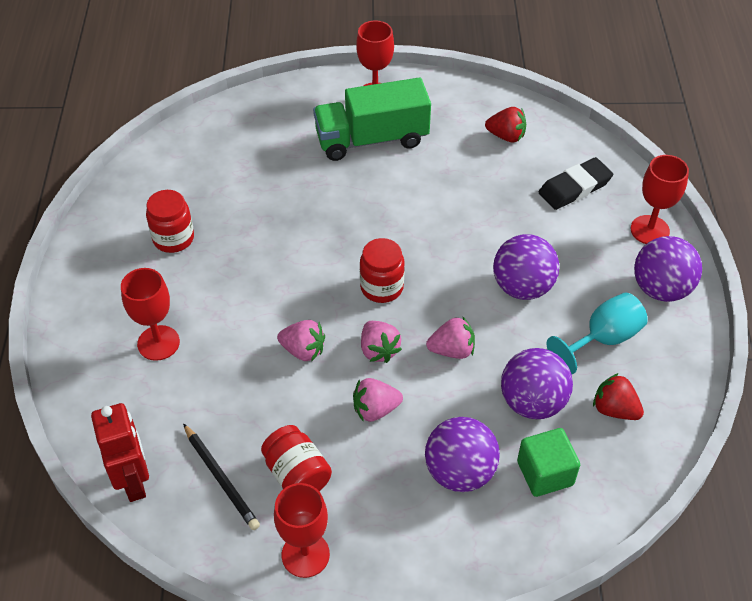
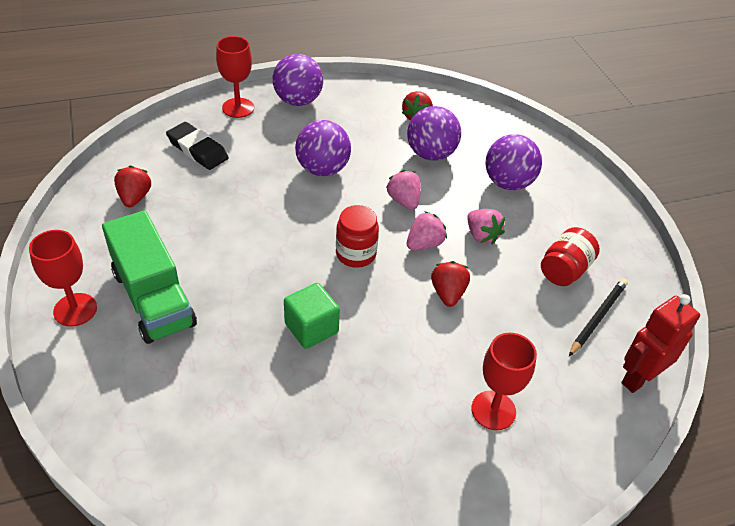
camera: 110 degrees left, 5 degrees down
(173, 238) = (352, 445): red jar -> none
(303, 350) = (448, 293): pink strawberry -> red strawberry
(305, 554) = (621, 251): red goblet -> none
(545, 473) = (484, 143): green cube -> green cube (311, 328)
(603, 339) = (357, 125): turquoise goblet -> none

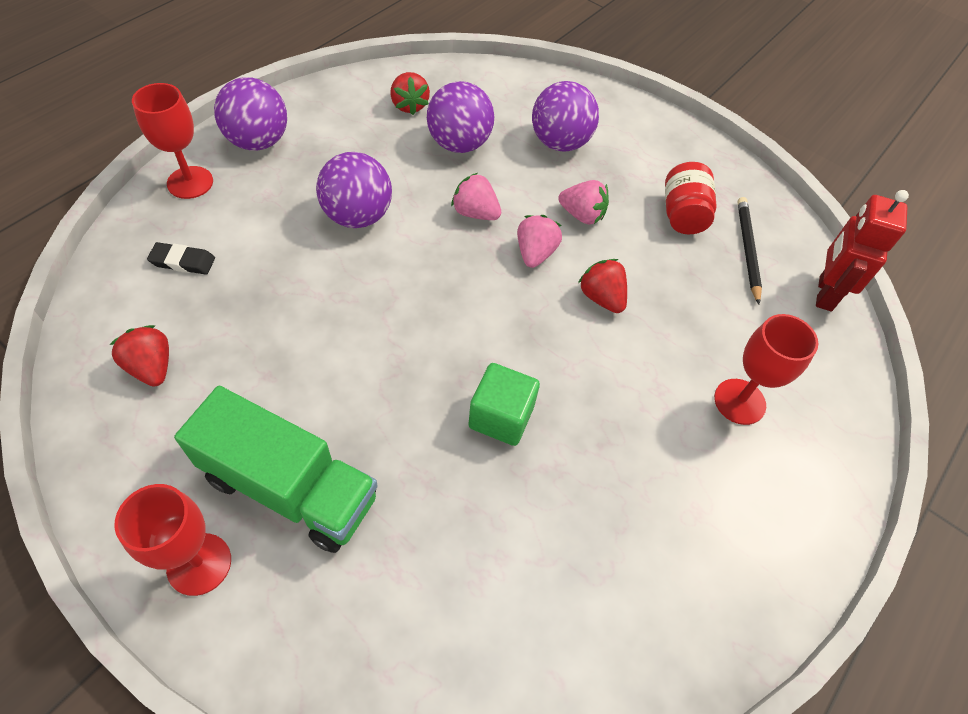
camera: 35 degrees left, 10 degrees up
(197, 149) = (183, 261): black eraser -> black eraser, size x0.64
(356, 254) = (476, 302): red jar -> none

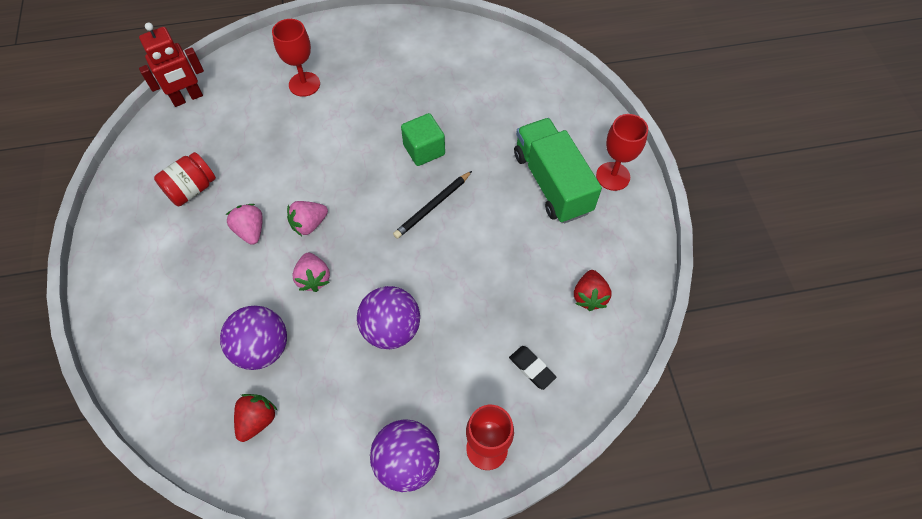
camera: 135 degrees left, 5 degrees up
(560, 143) = (193, 298): purple ball -> none
(601, 298) = (305, 173): red strawberry -> none
(747, 250) = (189, 145): black pencil -> black pencil (432, 206)

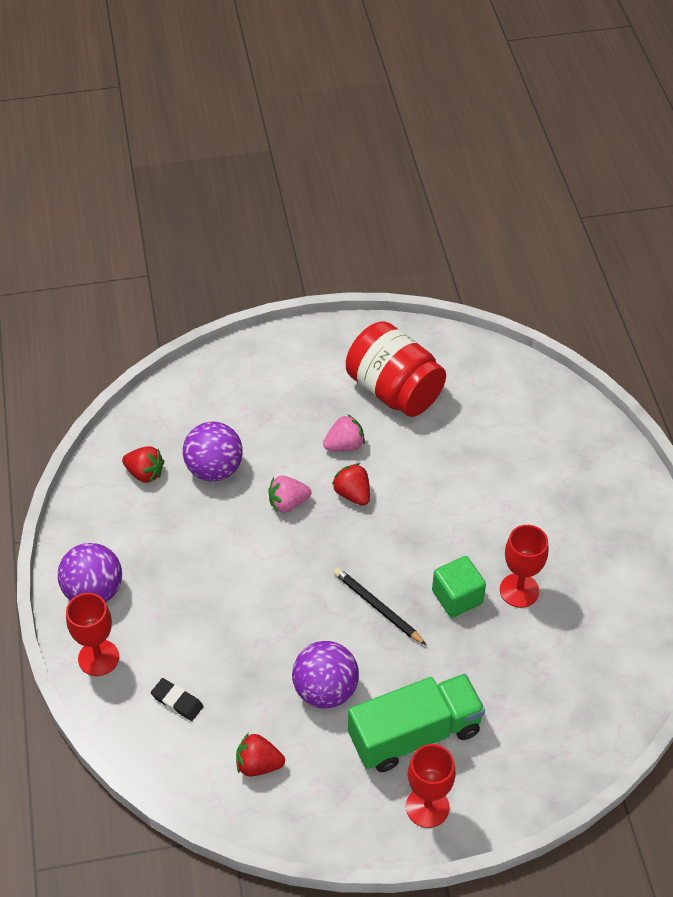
camera: 90 degrees right, 10 degrees down
(187, 98) = (515, 369): red robot -> none
(192, 189) = (394, 390): red jar -> red jar, size x1.72
(304, 84) = (546, 472): red goblet -> red goblet (519, 590)
(309, 224) = (352, 494): pink strawberry -> red strawberry
(391, 329) = (228, 573): purple ball -> purple ball (325, 690)
(532, 368) = (177, 701): black eraser -> black eraser turned 75 degrees clockwise

